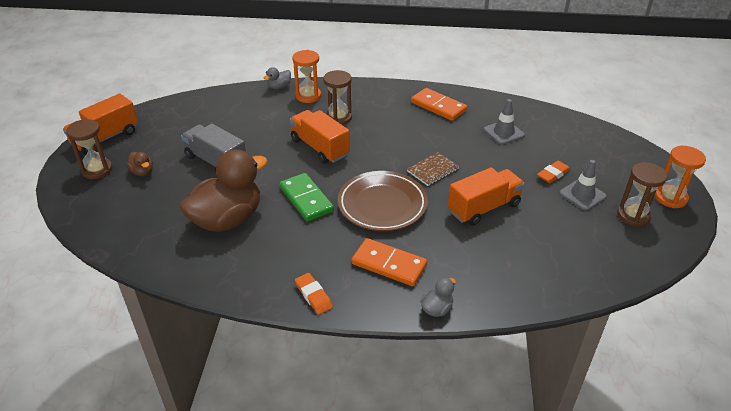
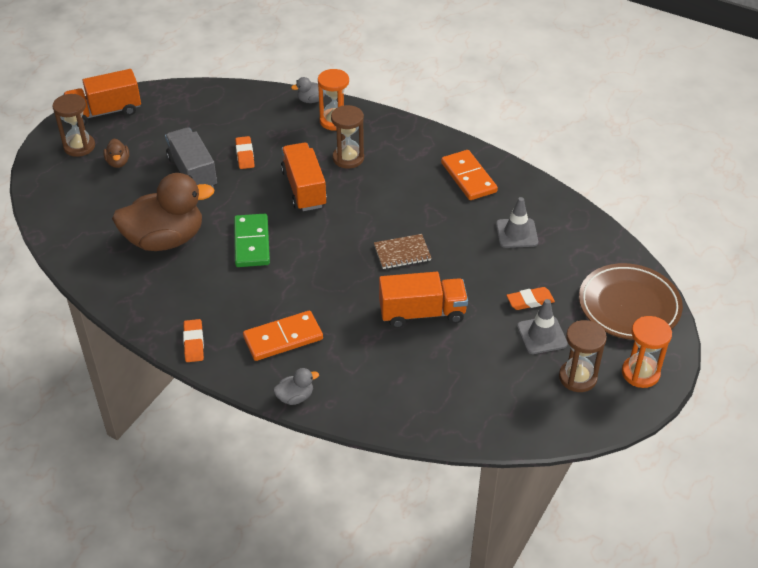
camera: 25 degrees right, 5 degrees up
(252, 137) = (245, 155): none -> orange eraser
(382, 205) = (321, 274): brown plate -> brown plate (629, 306)
(389, 264) = (283, 338): orange domino -> orange domino turned 75 degrees counterclockwise

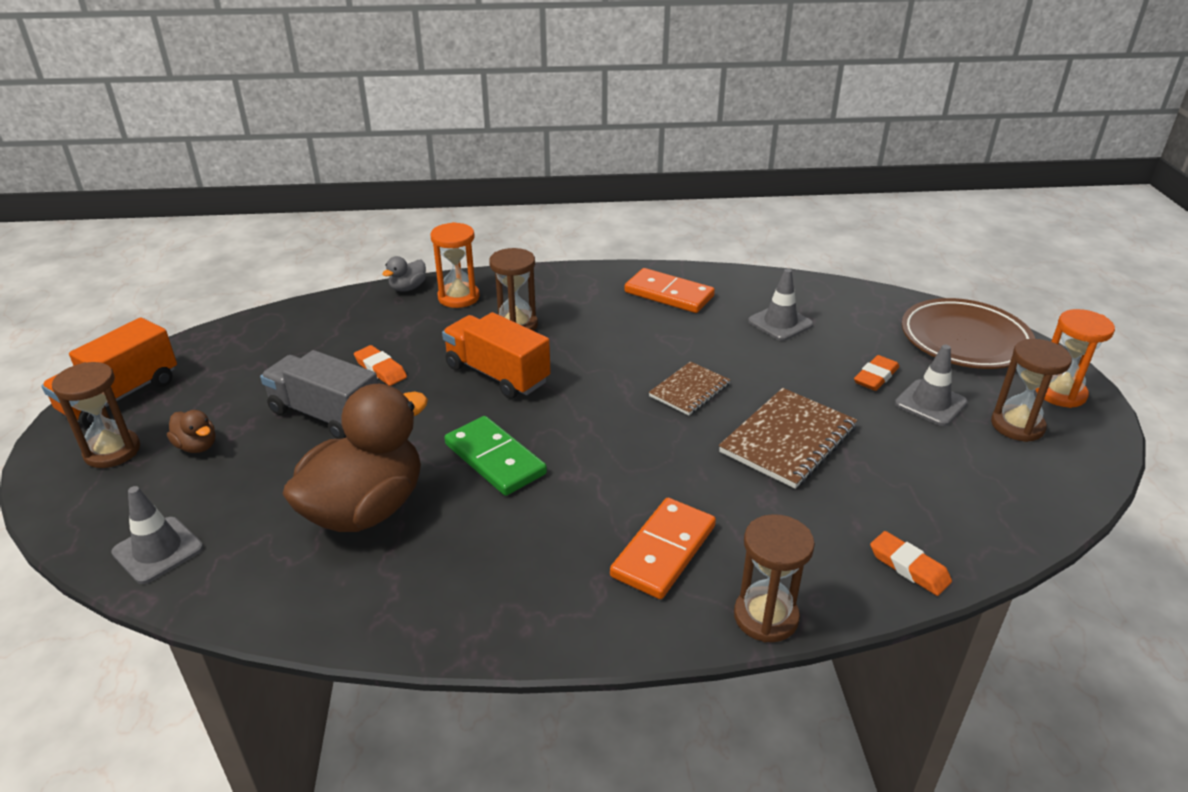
camera: 35 degrees left, 10 degrees down
(61, 214) = (158, 550): none -> grey traffic cone
(193, 343) = (548, 623): orange eraser -> orange eraser (909, 567)
(295, 397) = (766, 617): grey duck -> brown hourglass
(422, 313) = (788, 440): orange truck -> brown notebook

